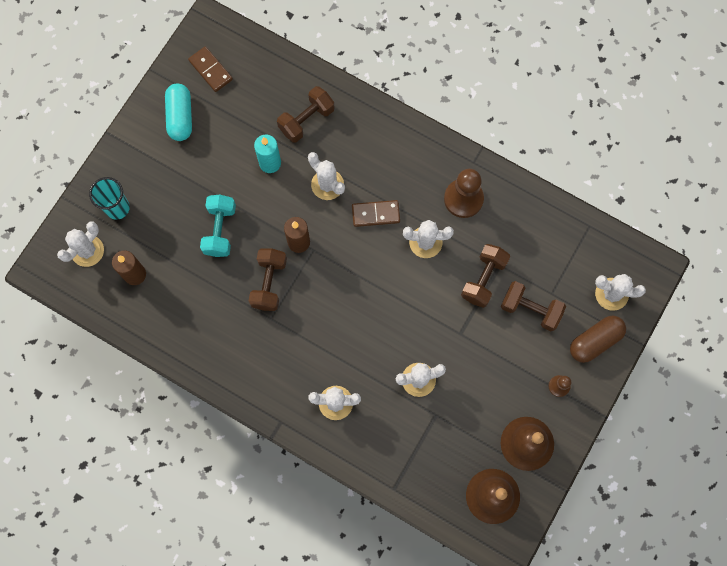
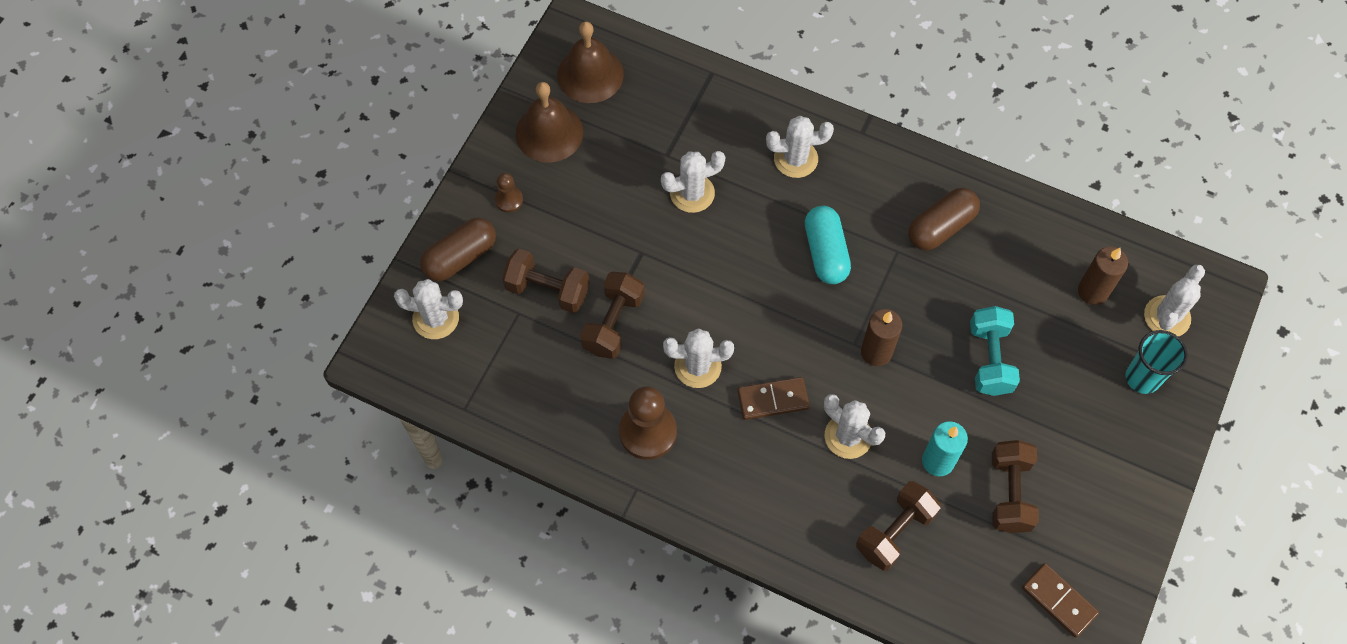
camera: 175 degrees right, 10 degrees down
(180, 117) = (1087, 520): turquoise capsule -> turquoise capsule (825, 252)
(234, 335) = (941, 227): none -> brown capsule
(269, 283) = (907, 295): brown dumbbell -> brown dumbbell (1009, 493)

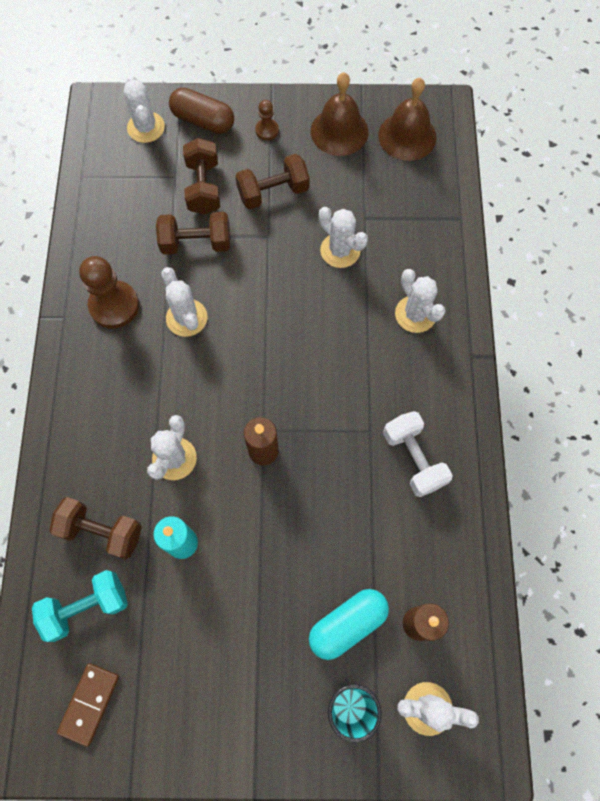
camera: 65 degrees right, 5 degrees up
(773, 400) = (182, 386): brown domino -> none
(825, 252) = (338, 373): turquoise capsule -> turquoise capsule (347, 624)
(941, 227) = (413, 459): brown capsule -> white dumbbell
(990, 359) = (302, 552): turquoise dumbbell -> turquoise dumbbell (87, 607)
(1009, 493) = (177, 619): brown dumbbell -> brown dumbbell (273, 192)

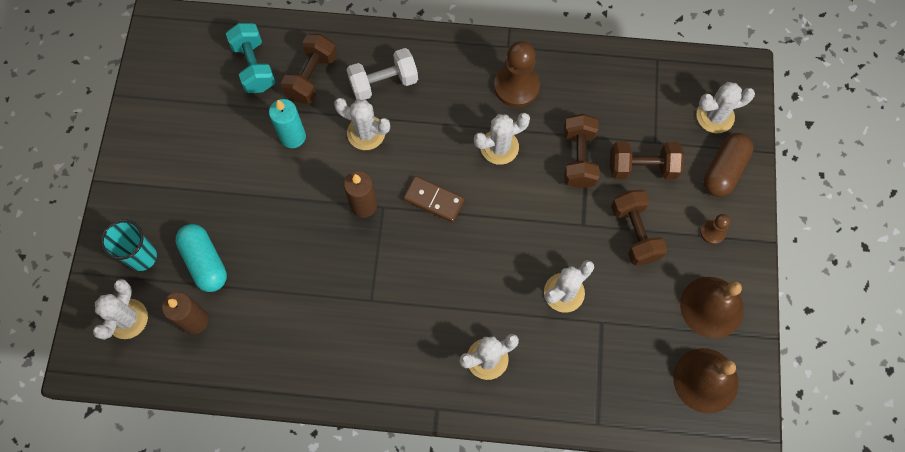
camera: 95 degrees right, 0 degrees up
(89, 703) = (183, 69): brown domino -> brown domino (434, 200)
(413, 459) = (339, 336): white dumbbell -> white dumbbell (383, 83)

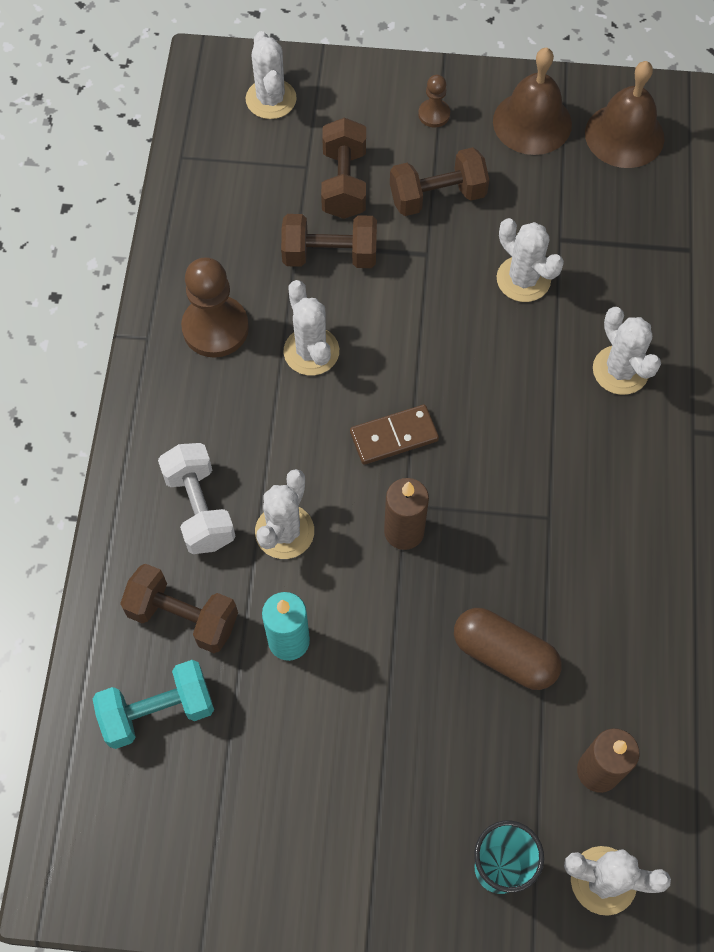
camera: 90 degrees left, 5 degrees down
(205, 262) = (503, 763): turquoise capsule -> none
(434, 200) = (394, 436): brown domino -> brown domino turned 45 degrees clockwise
(724, 170) = (348, 96): brown capsule -> brown capsule (504, 655)

